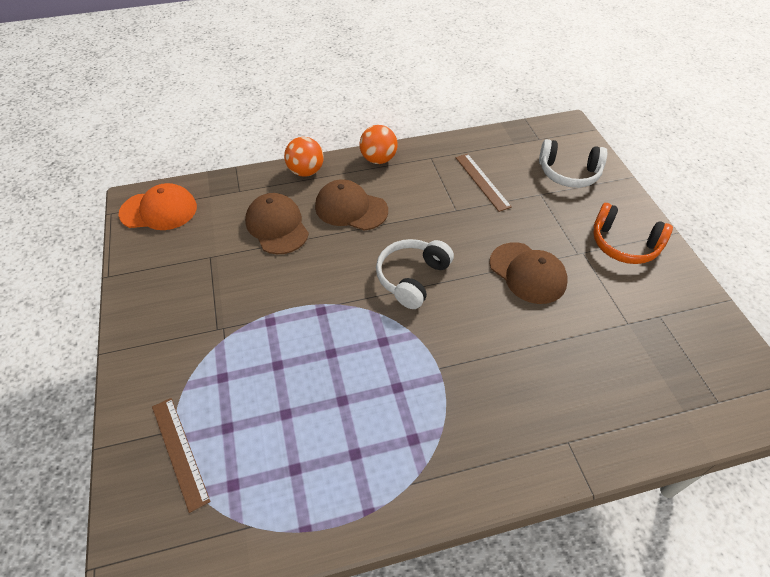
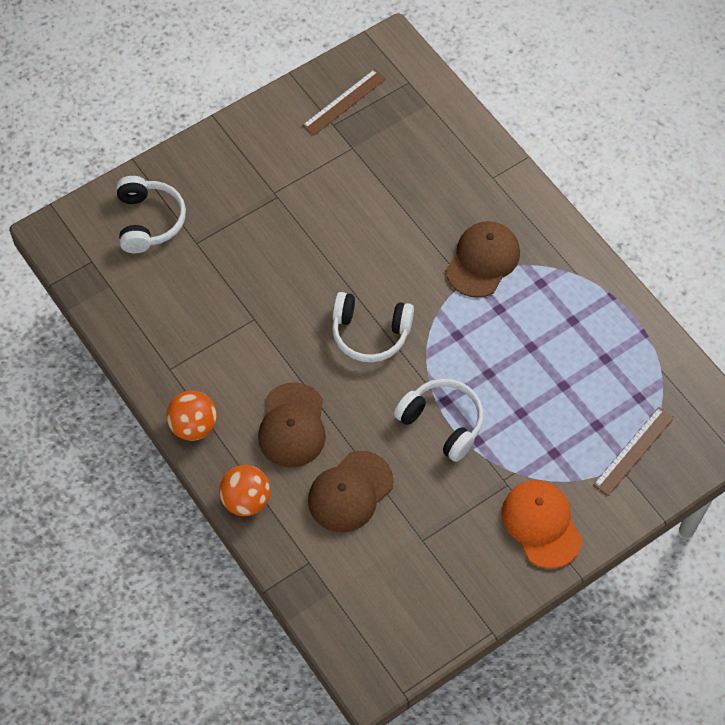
camera: 110 degrees left, 10 degrees up
(159, 210) = (377, 637): orange cap -> orange cap (541, 524)
(301, 301) = (442, 423): none -> white headphones
(482, 181) = (195, 304): brown ruler -> brown ruler (344, 102)
(527, 273) = (322, 235): brown cap -> brown cap (483, 260)
(624, 244) = (248, 159): orange headphones -> none

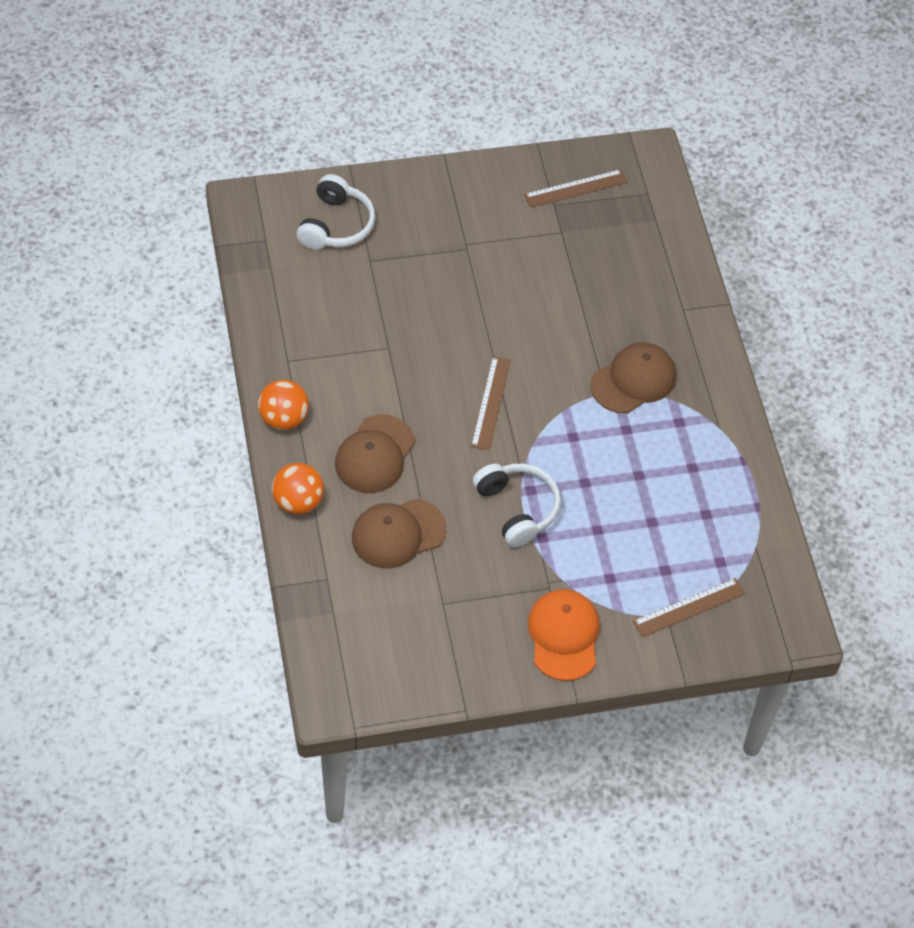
camera: 20 degrees right, 5 degrees down
(370, 333) = (491, 403): white headphones -> brown ruler

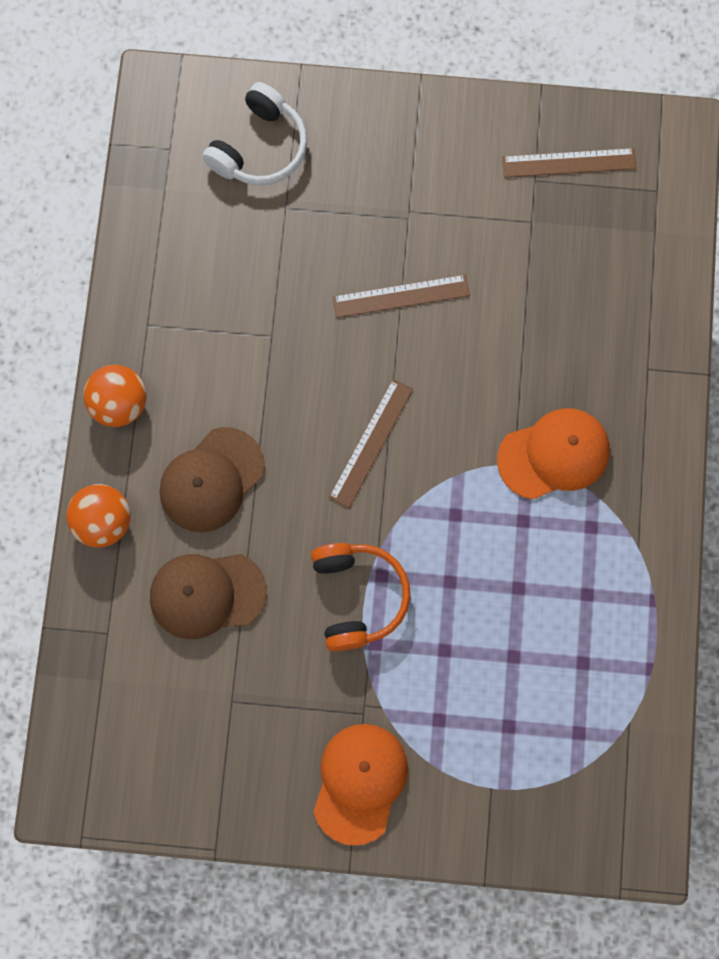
camera: 20 degrees right, 20 degrees up
(517, 508) = (357, 597): white headphones -> orange headphones
(633, 380) = (554, 454): brown cap -> orange cap
(689, 607) = (521, 785): brown ruler -> brown ruler (401, 296)

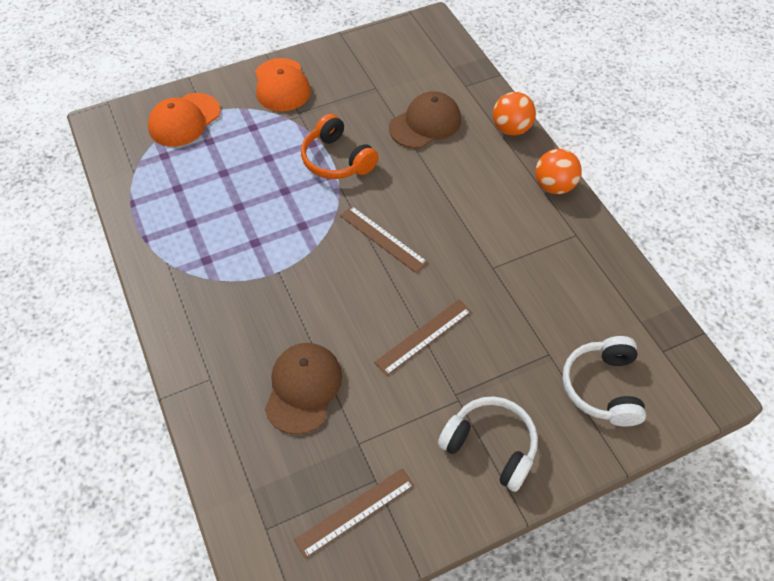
camera: 150 degrees right, 20 degrees down
(211, 480) = (466, 175): brown cap -> brown cap (303, 388)
(371, 443) = (383, 238): brown ruler -> brown ruler turned 45 degrees counterclockwise
(408, 153) = (490, 446): none -> white headphones
(554, 454) = (254, 289): orange cap -> orange cap (184, 120)

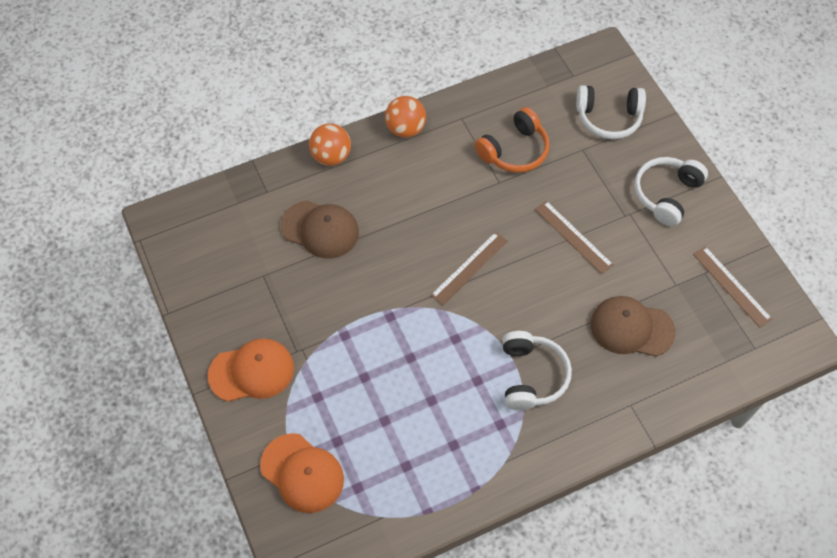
camera: 90 degrees left, 5 degrees up
(254, 288) = (531, 376): none -> white headphones
(337, 159) = (368, 310): orange headphones -> orange headphones (514, 150)
(425, 123) = (320, 229): brown cap -> brown cap turned 150 degrees clockwise

